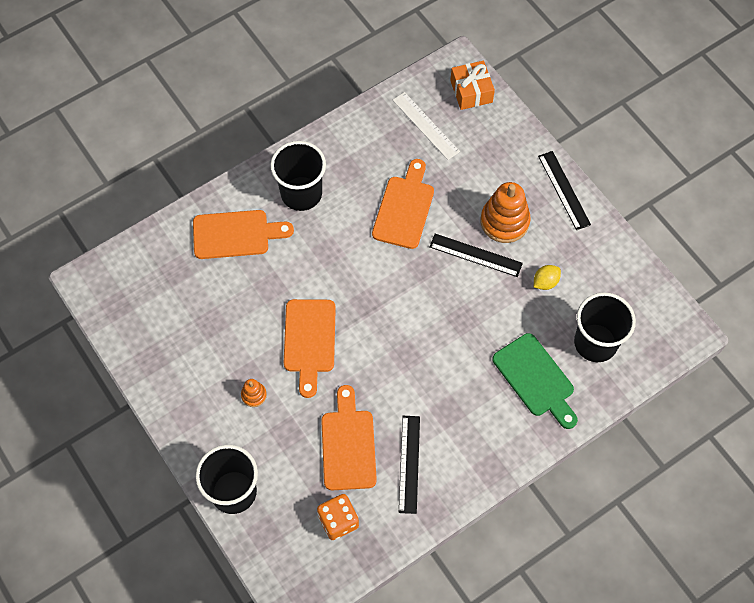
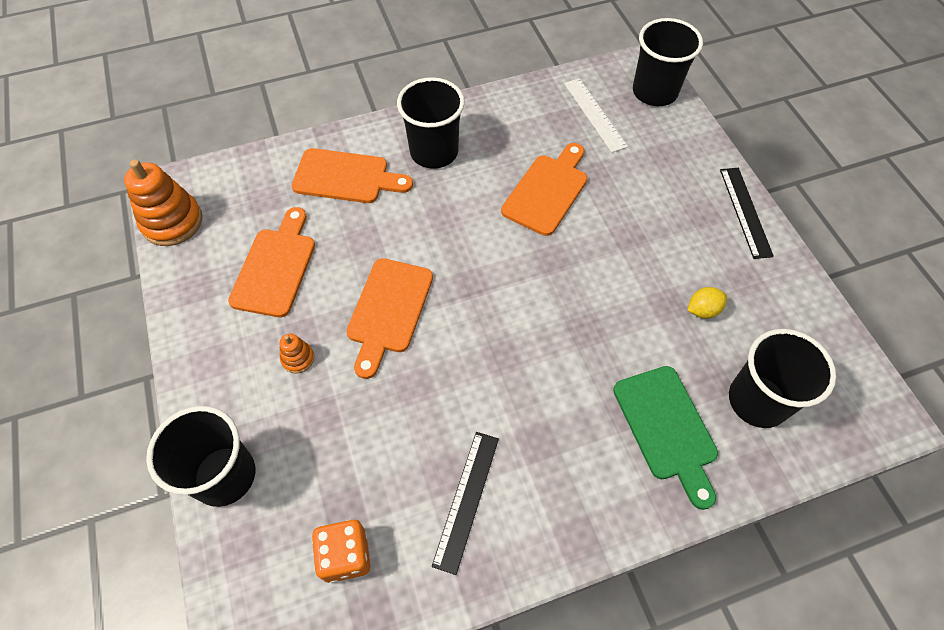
camera: 15 degrees right, 5 degrees down
(348, 445) = (393, 452): orange cutting board -> orange cutting board (275, 267)
(471, 91) = (654, 92): orange gift -> black cup
(475, 255) = (620, 259): black ruler -> none
(504, 221) = (664, 230): orange stacking toy -> orange stacking toy (172, 222)

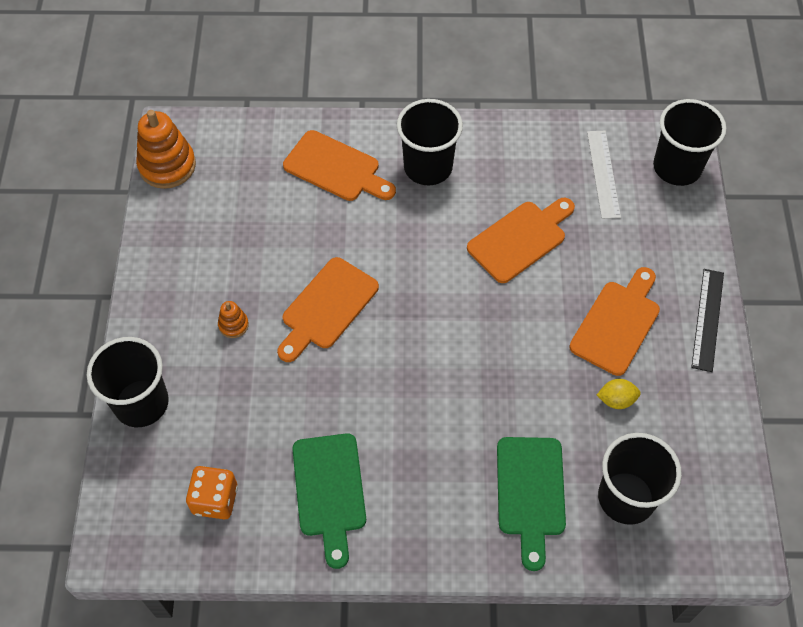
camera: 20 degrees right, 0 degrees up
(275, 267) = (242, 236): orange cutting board -> orange cutting board (617, 323)
(466, 500) = (330, 491): black ruler -> green cutting board

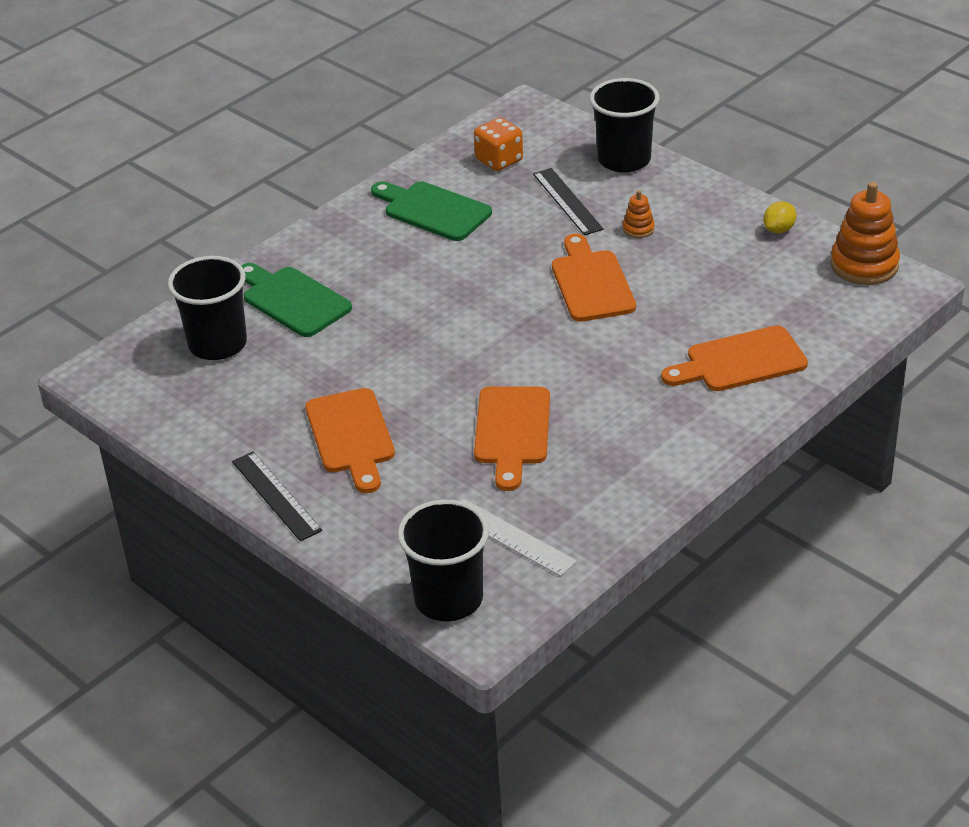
camera: 135 degrees right, 20 degrees down
(235, 400) = (567, 201): none -> black ruler
(428, 167) = (669, 420): black cup -> none
(616, 400) = (292, 390): yellow lemon -> yellow lemon (779, 230)

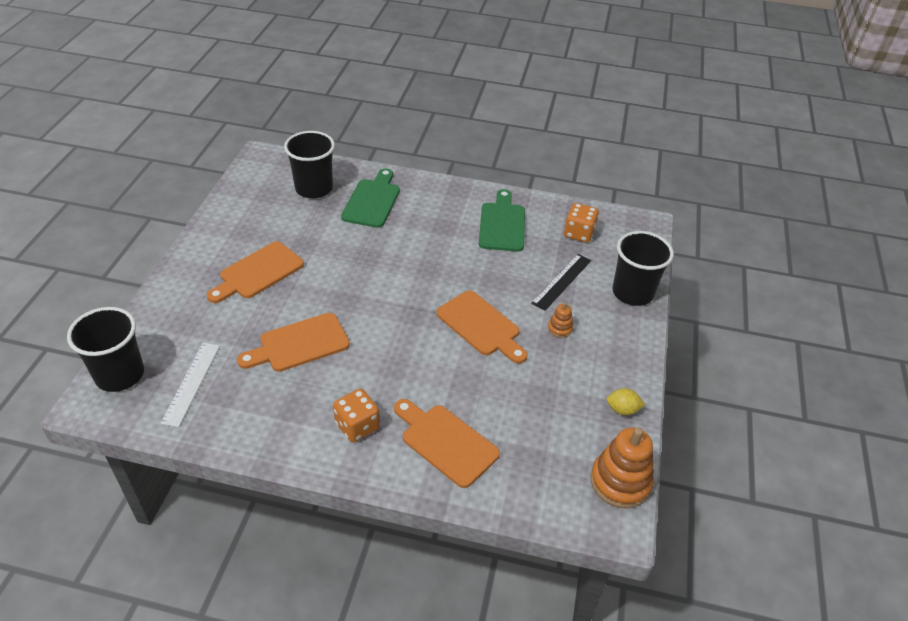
camera: 55 degrees right, 5 degrees up
(276, 495) = (189, 262): black ruler -> none
(591, 283) = (481, 326): orange cutting board -> orange cutting board turned 90 degrees clockwise
(674, 419) = (357, 426): none -> orange dice

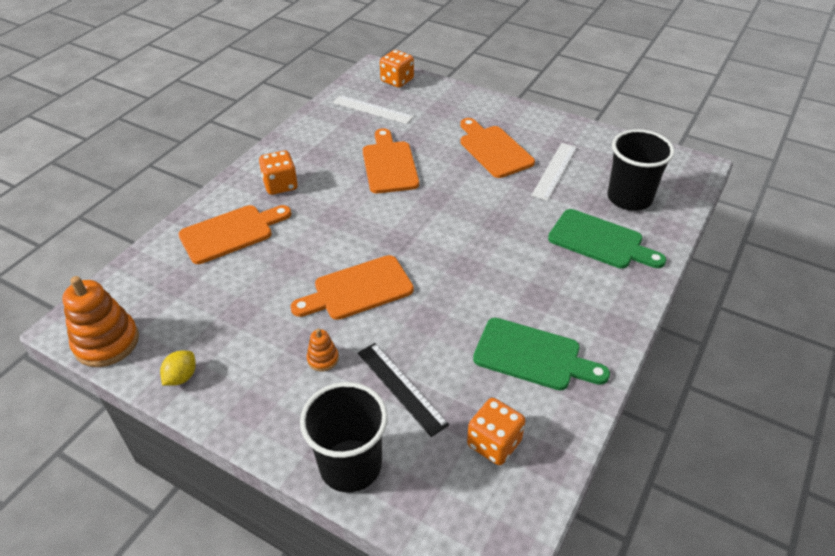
camera: 110 degrees right, 0 degrees up
(120, 375) = (397, 80): black cup -> orange dice
(285, 231) = (554, 171): none -> white ruler

